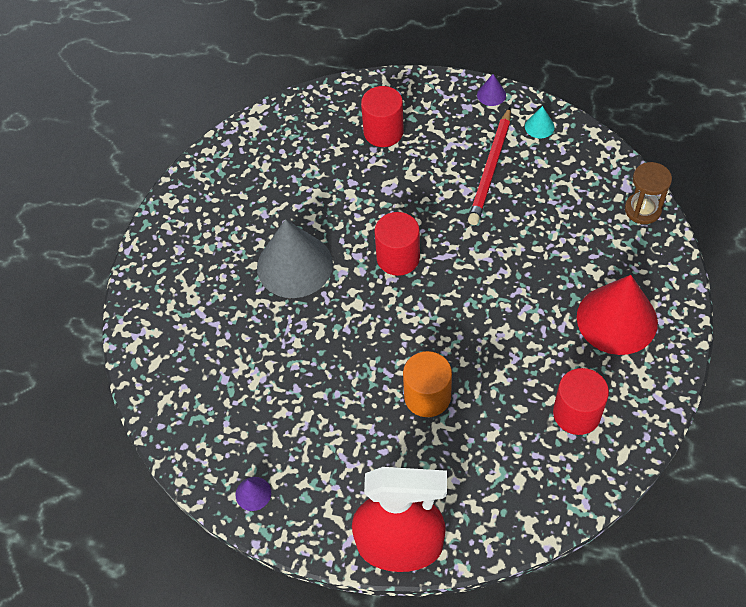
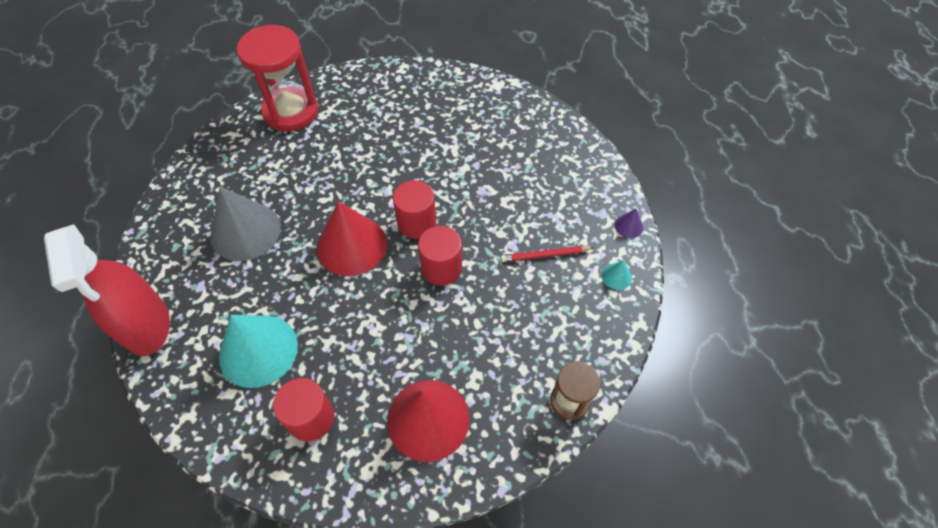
camera: 60 degrees right, 0 degrees up
(167, 330) = (291, 111): none -> red hourglass
(253, 493) = (170, 213): purple cone -> none
(294, 265) = (378, 160): grey cone -> grey cone (245, 231)
(383, 132) = (539, 165): red cylinder -> red cylinder (441, 268)
(396, 323) = (352, 245): none -> red cone
(427, 396) = (289, 293): orange cylinder -> none
(482, 442) = (258, 350): none -> turquoise cone
(490, 169) = (545, 255): red pencil -> red pencil, size x0.65

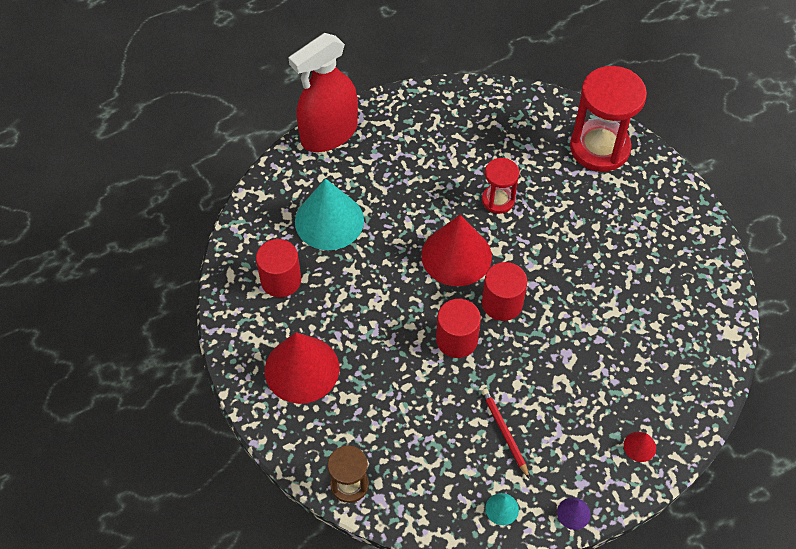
camera: 75 degrees right, 0 degrees up
(245, 231) = (442, 166): grey cone -> none
(307, 197) = (498, 200): none -> red hourglass
(579, 166) = (639, 446): none -> red cone

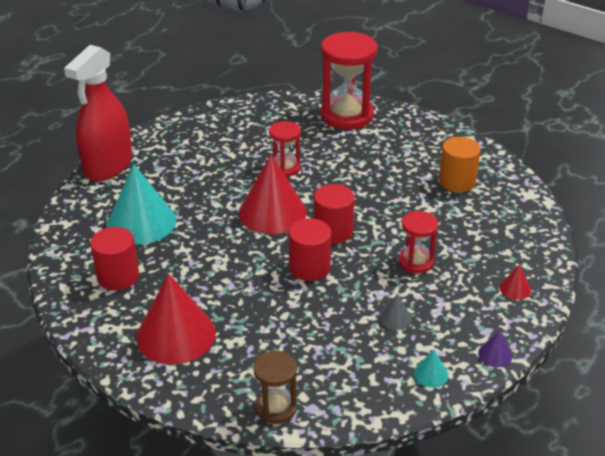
camera: 25 degrees left, 20 degrees down
(504, 432) = (395, 318): red pencil -> grey cone
(561, 374) = (415, 262): none -> red hourglass
(663, 286) = (457, 181): none -> orange cylinder

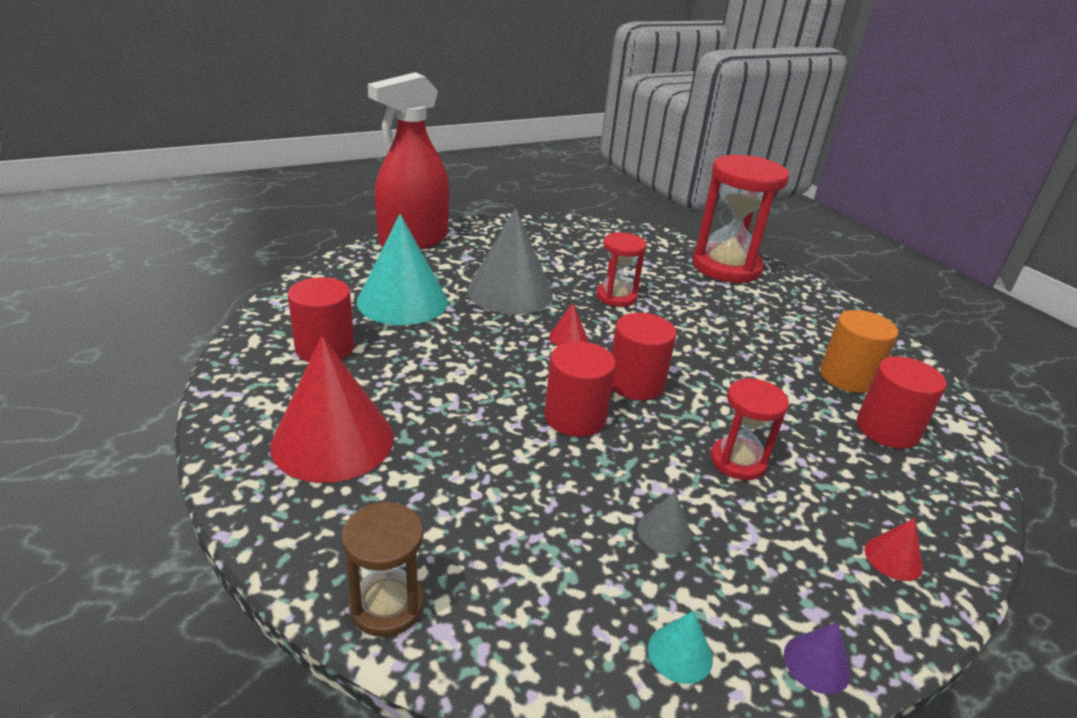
camera: 20 degrees right, 5 degrees down
(210, 188) = (510, 292): none -> grey cone
(272, 212) = (568, 338): red cone -> red cone, size x0.42
(490, 211) = (887, 429): none -> red cylinder

